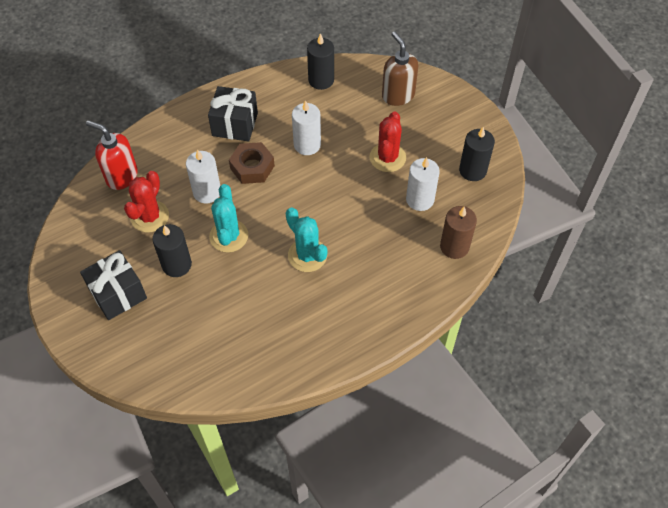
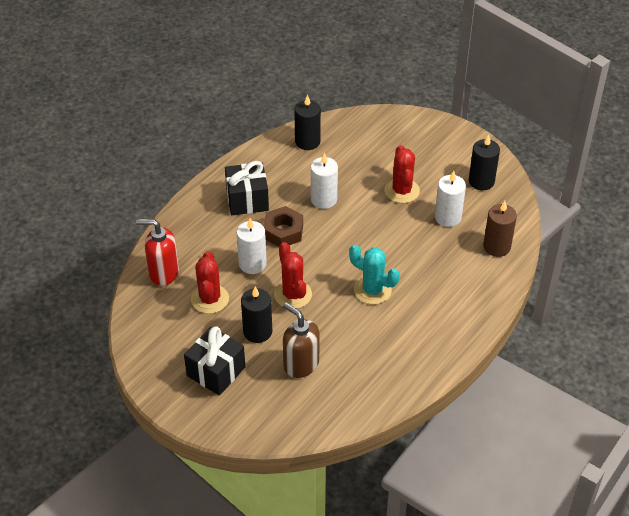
camera: 20 degrees left, 10 degrees down
(229, 236) = (293, 294): turquoise cactus -> red cactus
(398, 95) = (384, 137): brown soap dispenser -> brown soap dispenser (301, 364)

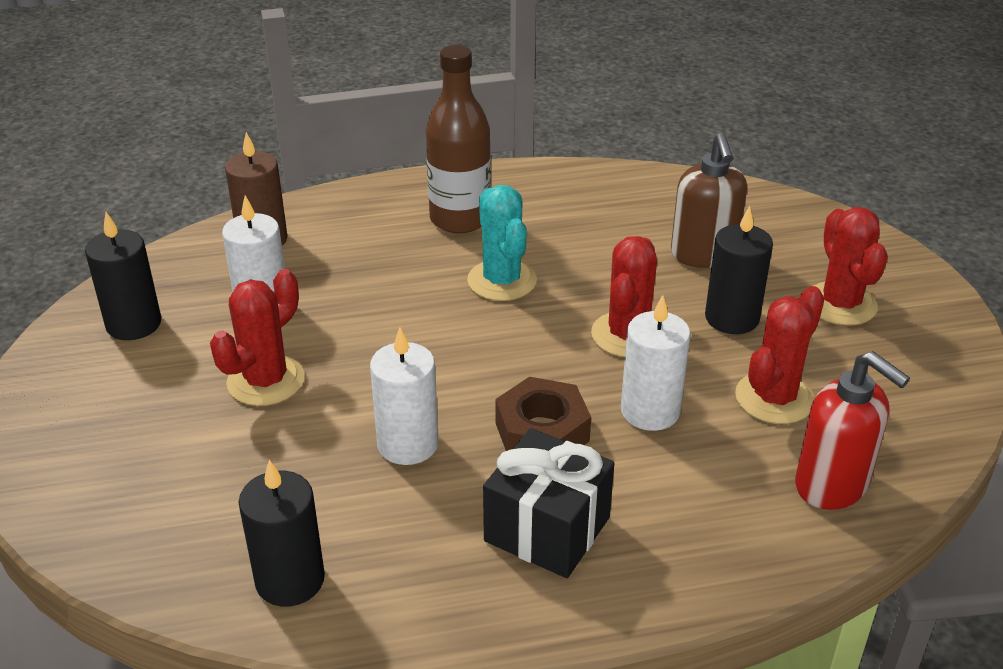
camera: 140 degrees left, 10 degrees down
(216, 371) = (840, 304): black gift -> red cactus
(432, 314) = (460, 219): none -> brown bottle

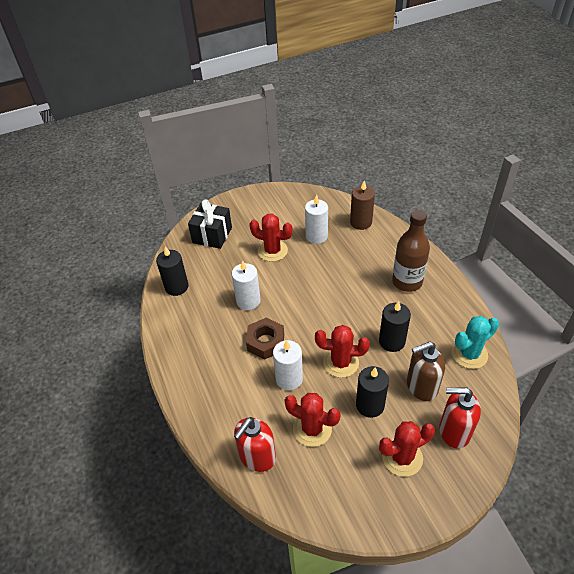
camera: 80 degrees right, 10 degrees up
(133, 324) = (293, 206): black candle -> black candle (392, 341)
(502, 281) = (364, 307): turquoise cactus -> turquoise cactus (469, 354)
(547, 529) = (211, 354): black gift -> black gift (212, 235)
(796, 243) = (454, 431): none -> red soap dispenser

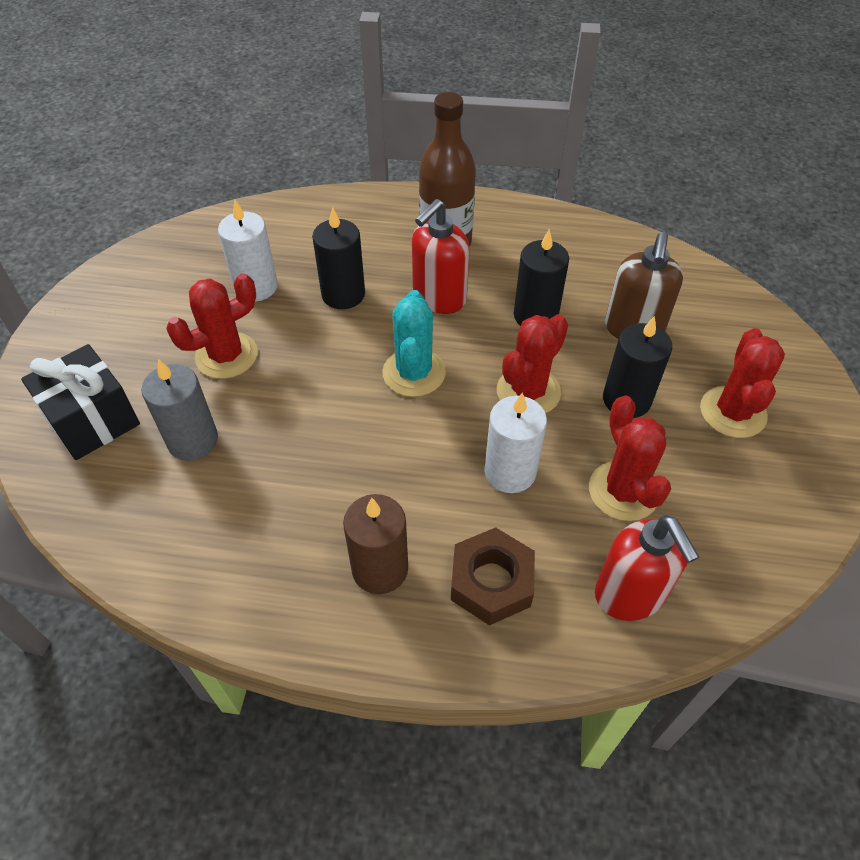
camera: 60 degrees left, 5 degrees up
(176, 287) = (160, 540): black candle -> black candle (343, 294)
(225, 268) = (193, 440): none -> grey candle
(248, 301) = (303, 445): white candle -> none
(265, 342) = (412, 465): brown nut -> brown nut (491, 582)
(312, 429) = (623, 491): red cactus -> red cactus turned 75 degrees counterclockwise
(361, 222) = (284, 225): brown candle -> brown candle (380, 569)
(454, 431) = (724, 338): red soap dispenser -> red soap dispenser (439, 298)
(469, 354) = (616, 255): turquoise cactus -> turquoise cactus (414, 373)

